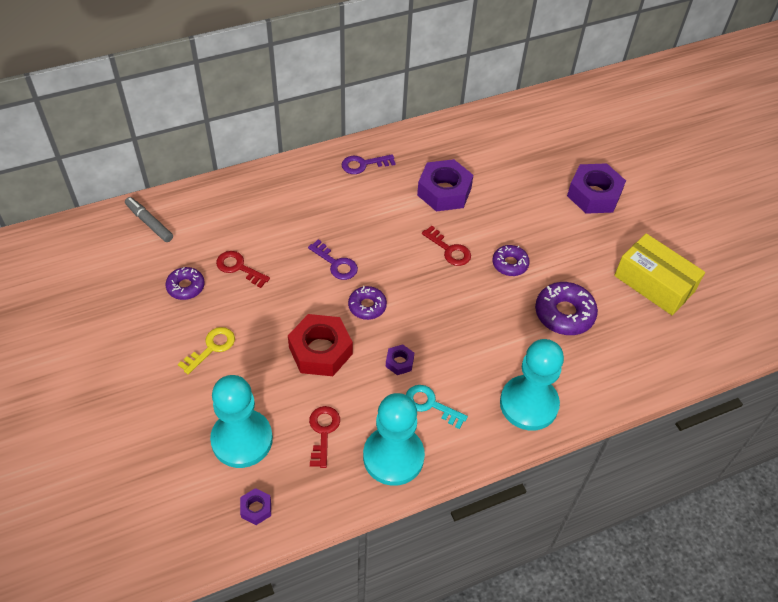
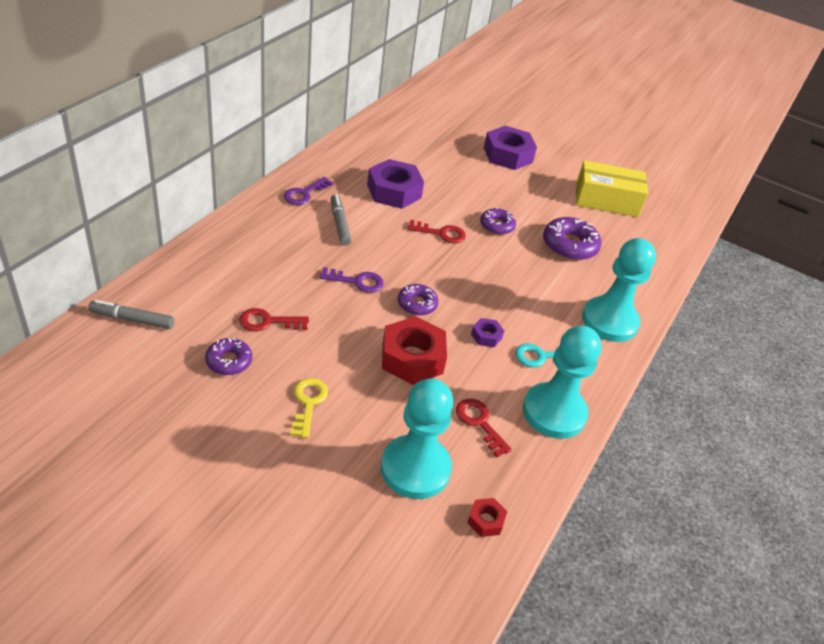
camera: 40 degrees left, 10 degrees down
(256, 508) = (486, 520): purple nut -> red nut
(368, 205) = (340, 224): none -> grey marker

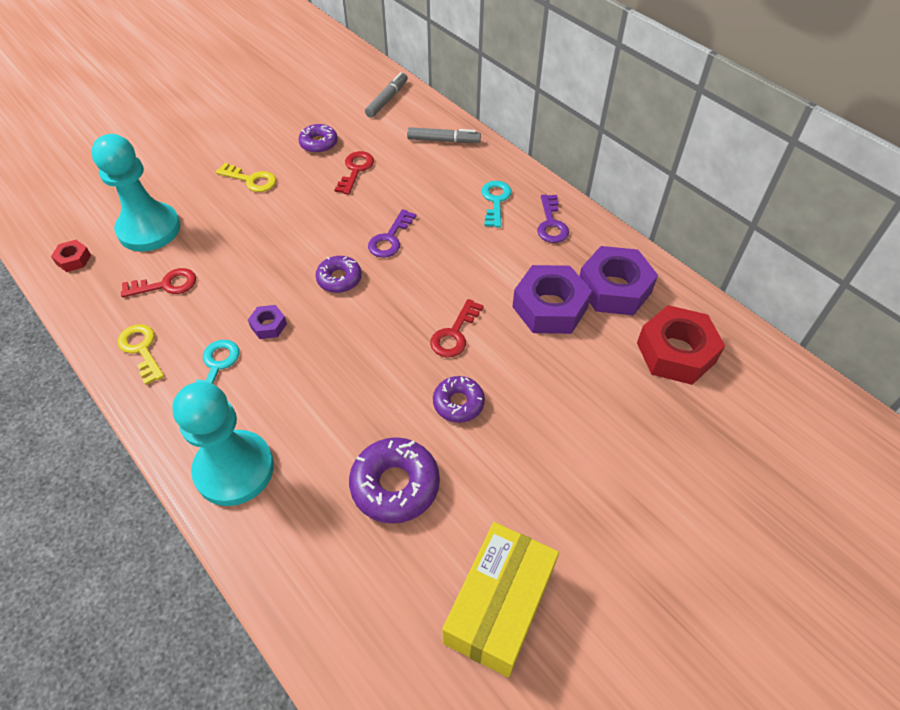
camera: 115 degrees right, 10 degrees up
(286, 225) = (495, 201): none -> turquoise key
(304, 194) = (551, 224): purple key -> purple key turned 150 degrees counterclockwise
(340, 224) = (490, 243): grey marker -> grey marker (443, 140)
(412, 358) = (267, 257): red nut -> red nut (676, 352)
(508, 155) = (644, 486): purple nut -> purple nut (614, 288)
(554, 412) = (141, 350): turquoise pawn -> yellow key

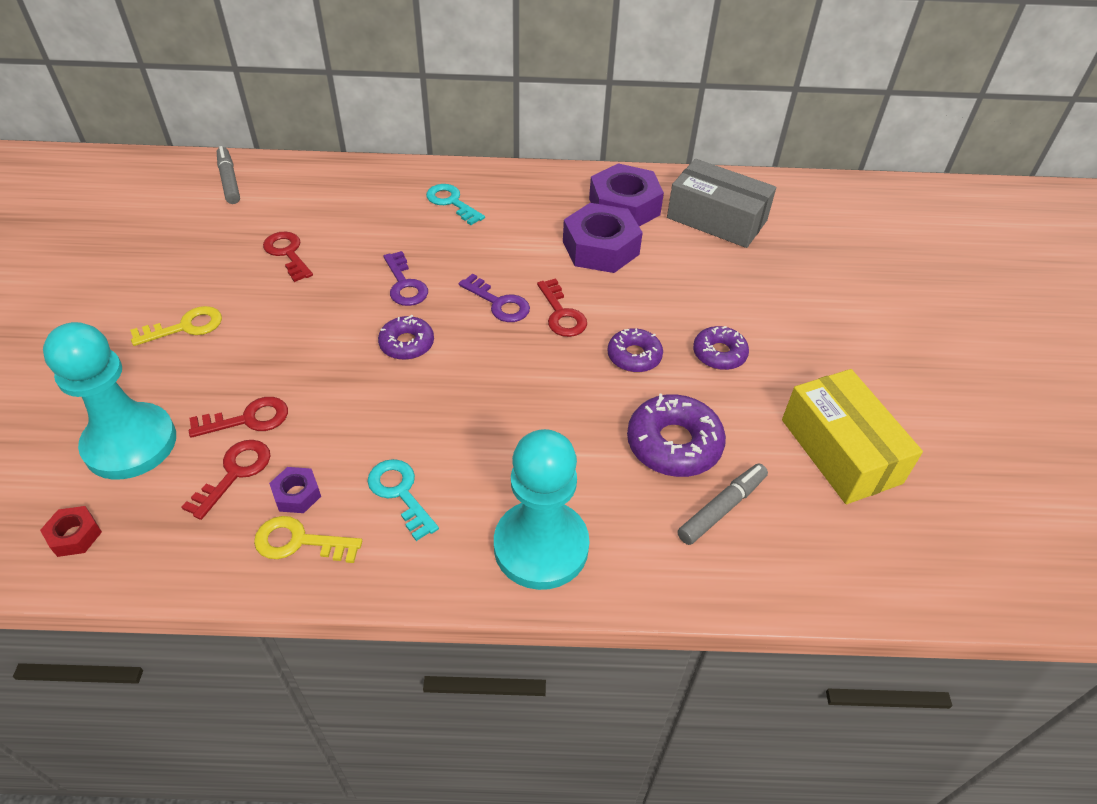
camera: 50 degrees left, 5 degrees down
(209, 259) = (248, 419): none -> red key
(268, 325) = (398, 424): purple nut -> purple nut (297, 494)
(319, 143) = (212, 254): purple donut -> purple donut (719, 354)
(443, 140) = (337, 184): grey marker -> grey marker (722, 508)
(551, 224) = (518, 192): purple key -> purple key (499, 303)
(676, 352) = (716, 219): red nut -> grey box

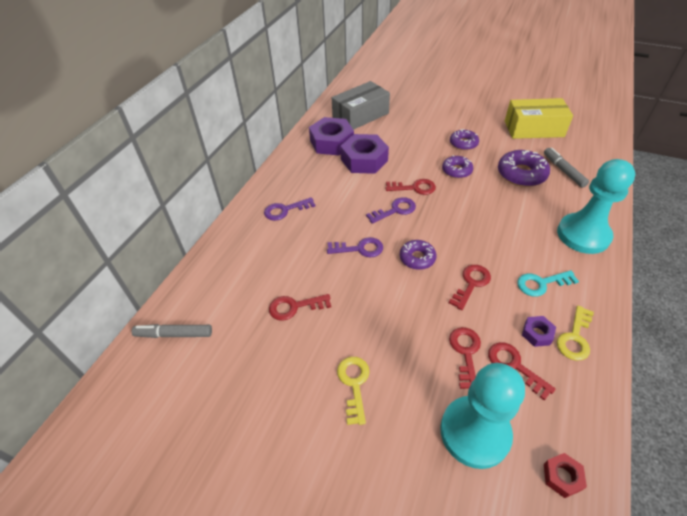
camera: 65 degrees left, 0 degrees up
(374, 409) = (471, 284): none -> red key
(451, 202) = (285, 210): turquoise key -> purple key

